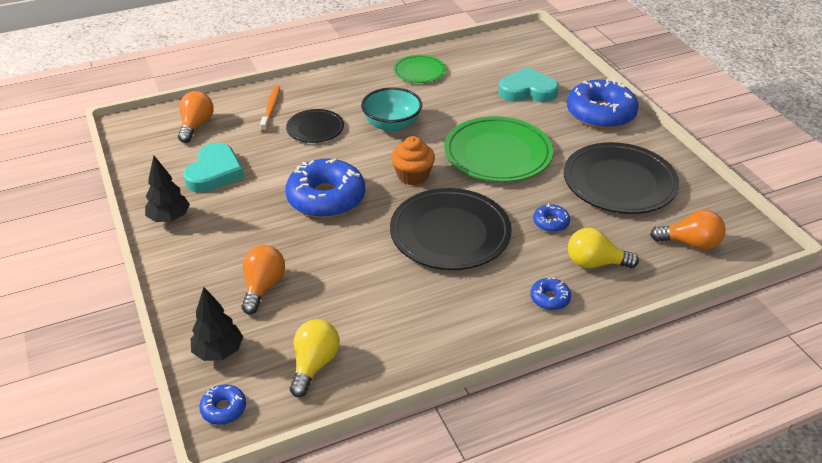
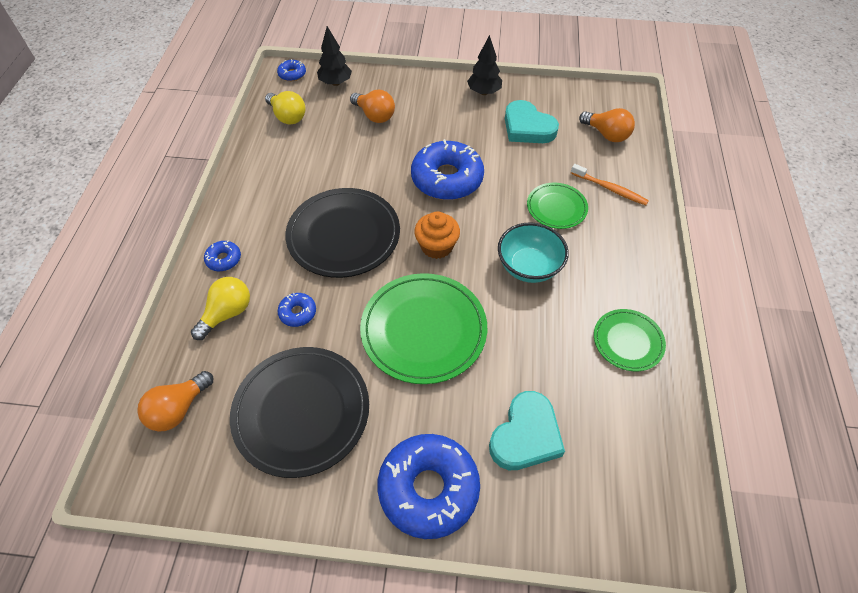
camera: 120 degrees right, 15 degrees up
(315, 128) = (556, 208): black plate -> green plate

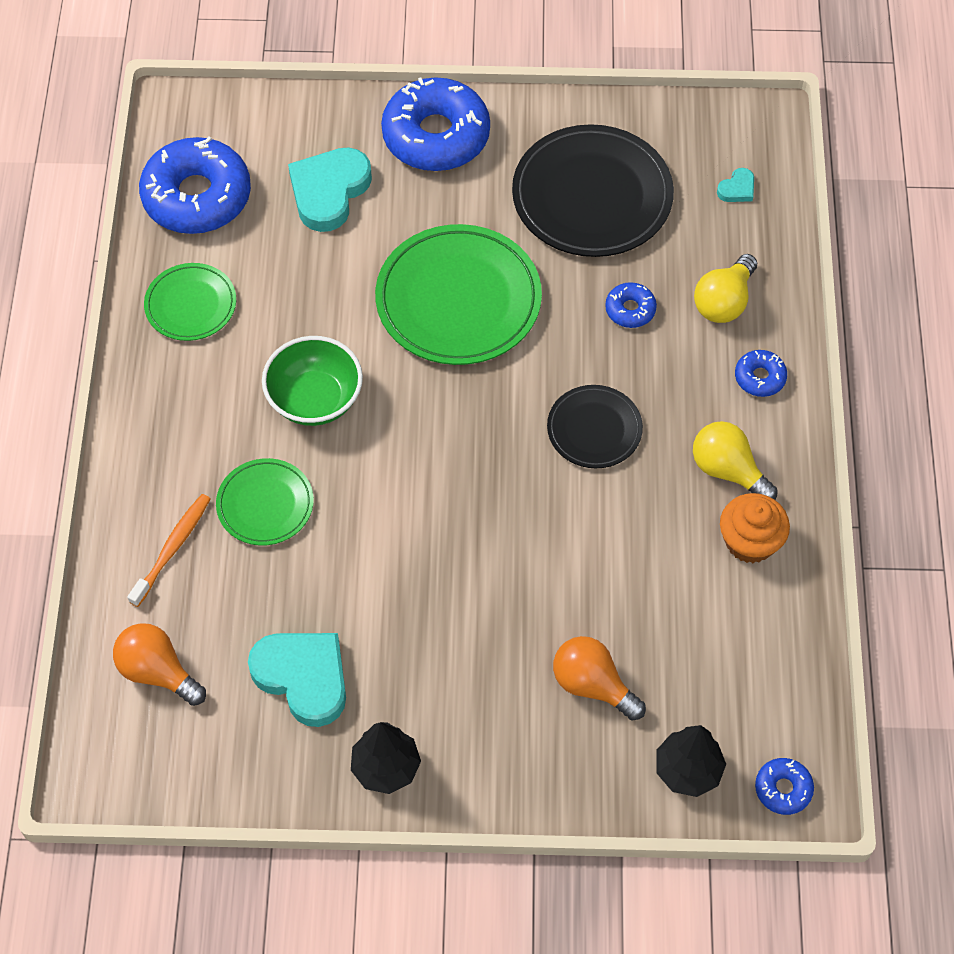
camera: 175 degrees right, 5 degrees up
(178, 409) = (737, 189): orange light bulb -> turquoise heart
(287, 117) = (755, 668): yellow light bulb -> yellow light bulb (728, 470)
(344, 235) = (594, 429): black plate -> black plate, size x0.55
(436, 246) = (451, 422): orange cupcake -> orange cupcake (750, 541)
(447, 179) = (445, 548): blue donut -> blue donut (197, 196)
(528, 267) = (315, 399): turquoise bowl -> green bowl
(610, 189) = (172, 548): orange toothbrush -> orange toothbrush turned 90 degrees clockwise

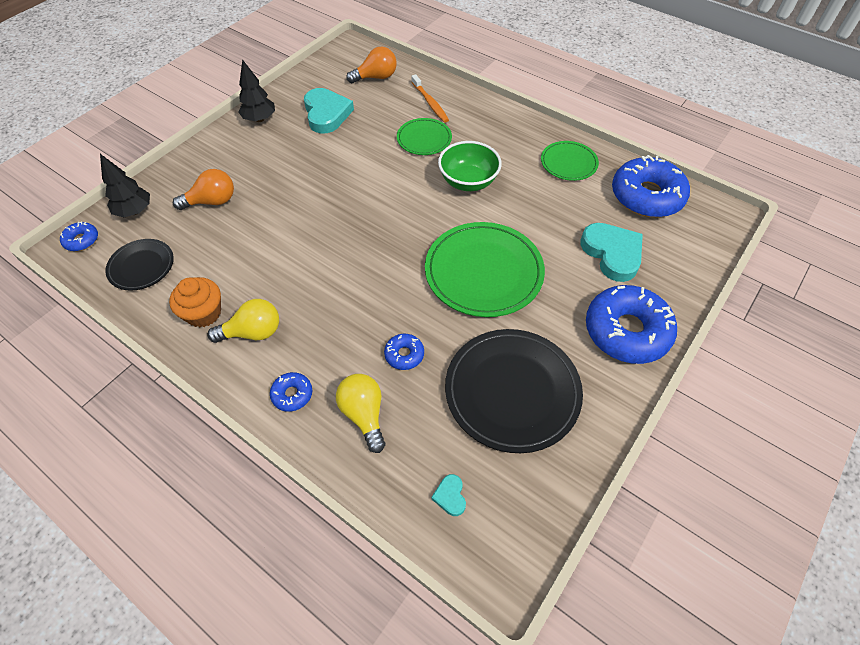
camera: 125 degrees right, 5 degrees down
(303, 677) = (326, 114): turquoise heart -> turquoise heart turned 90 degrees counterclockwise
(594, 429) = (341, 285): black plate -> black plate (141, 266)

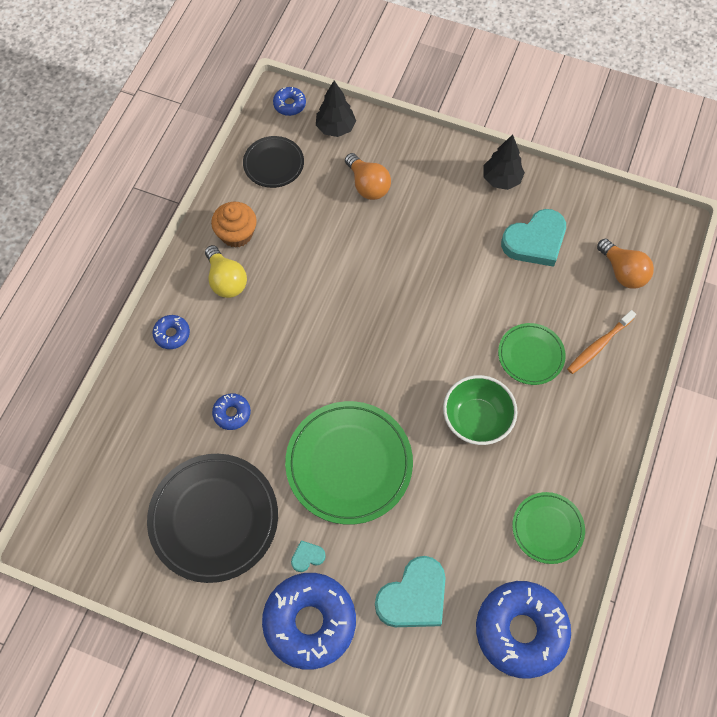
camera: 75 degrees right, 10 degrees up
(364, 414) = (165, 397): yellow light bulb -> none
(450, 496) = (104, 486): turquoise heart -> turquoise heart (307, 557)

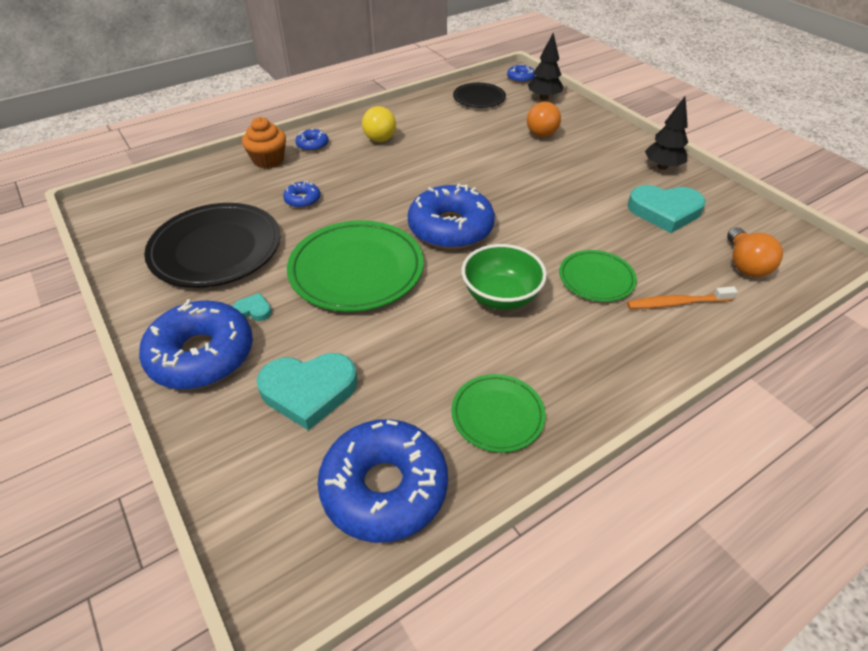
camera: 35 degrees right, 20 degrees down
(236, 234) = (415, 118): orange cupcake -> orange cupcake (268, 160)
(385, 368) = (450, 228): none -> blue donut

